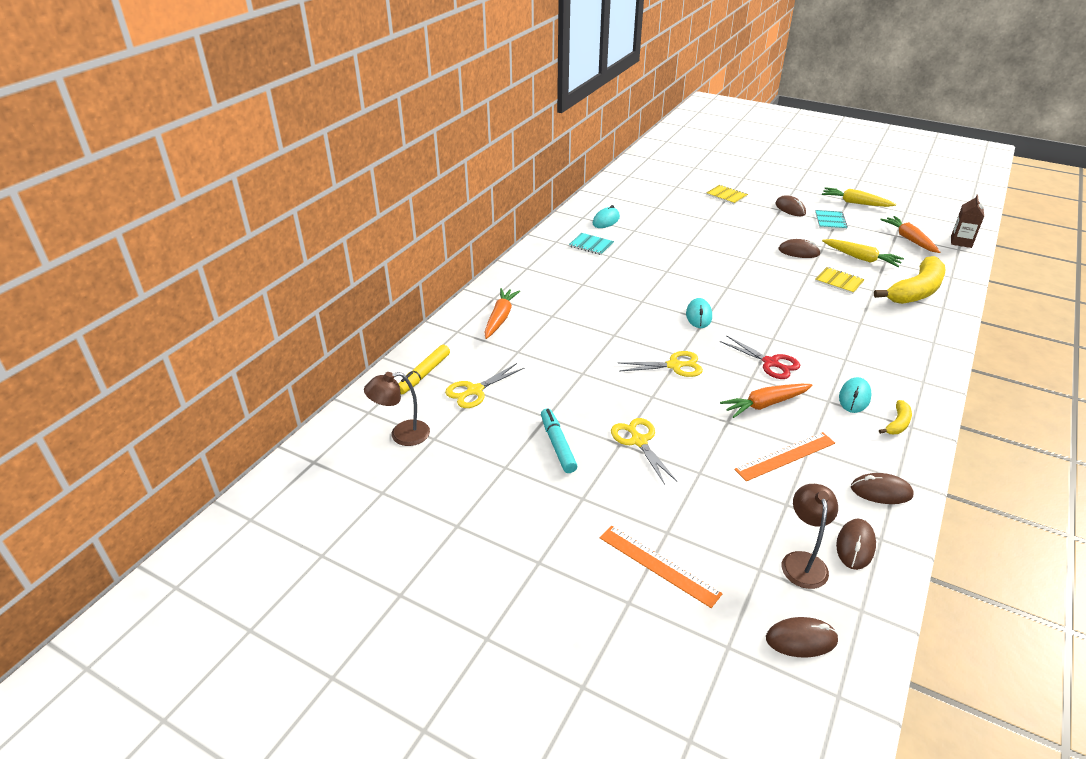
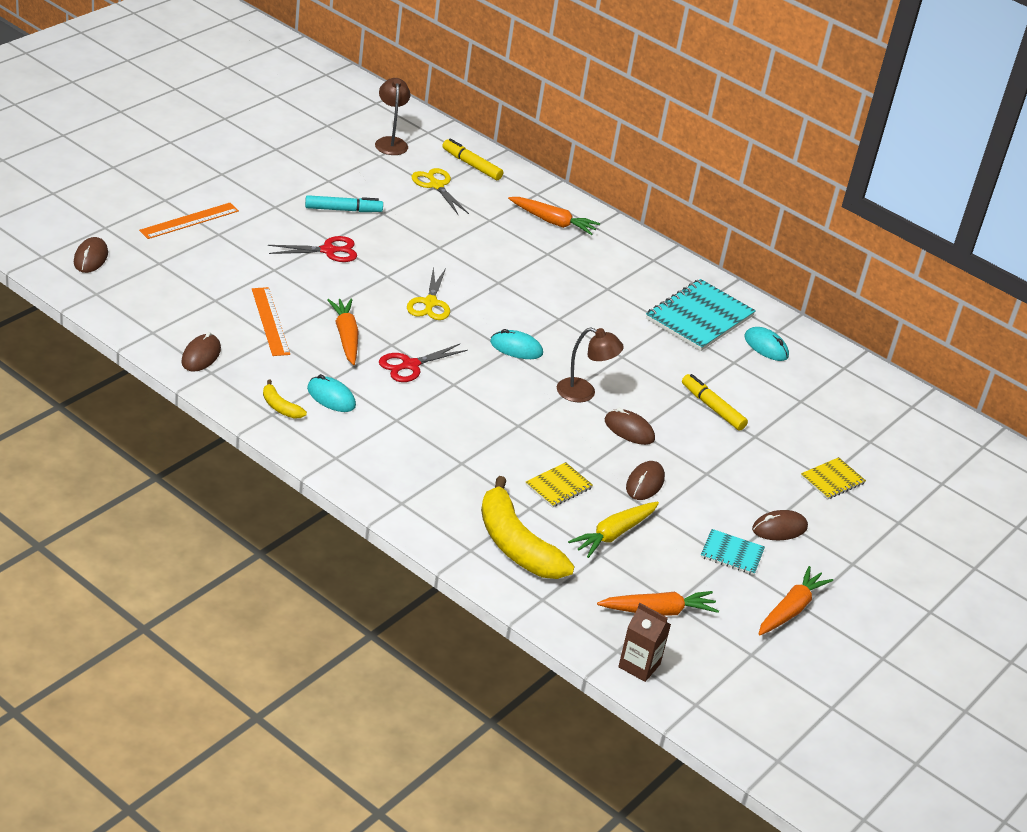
camera: 95 degrees right, 0 degrees up
(591, 245) = (699, 317): turquoise notebook -> turquoise notebook, size x1.92
(638, 441) = (328, 250): yellow scissors -> red scissors
(693, 234) = (712, 407): none -> yellow marker
(803, 561) = (154, 285): brown lamp -> brown lamp (584, 393)
(855, 203) = (791, 609): yellow carrot -> orange carrot
(855, 546) = (153, 316): brown mouse -> brown mouse (629, 430)

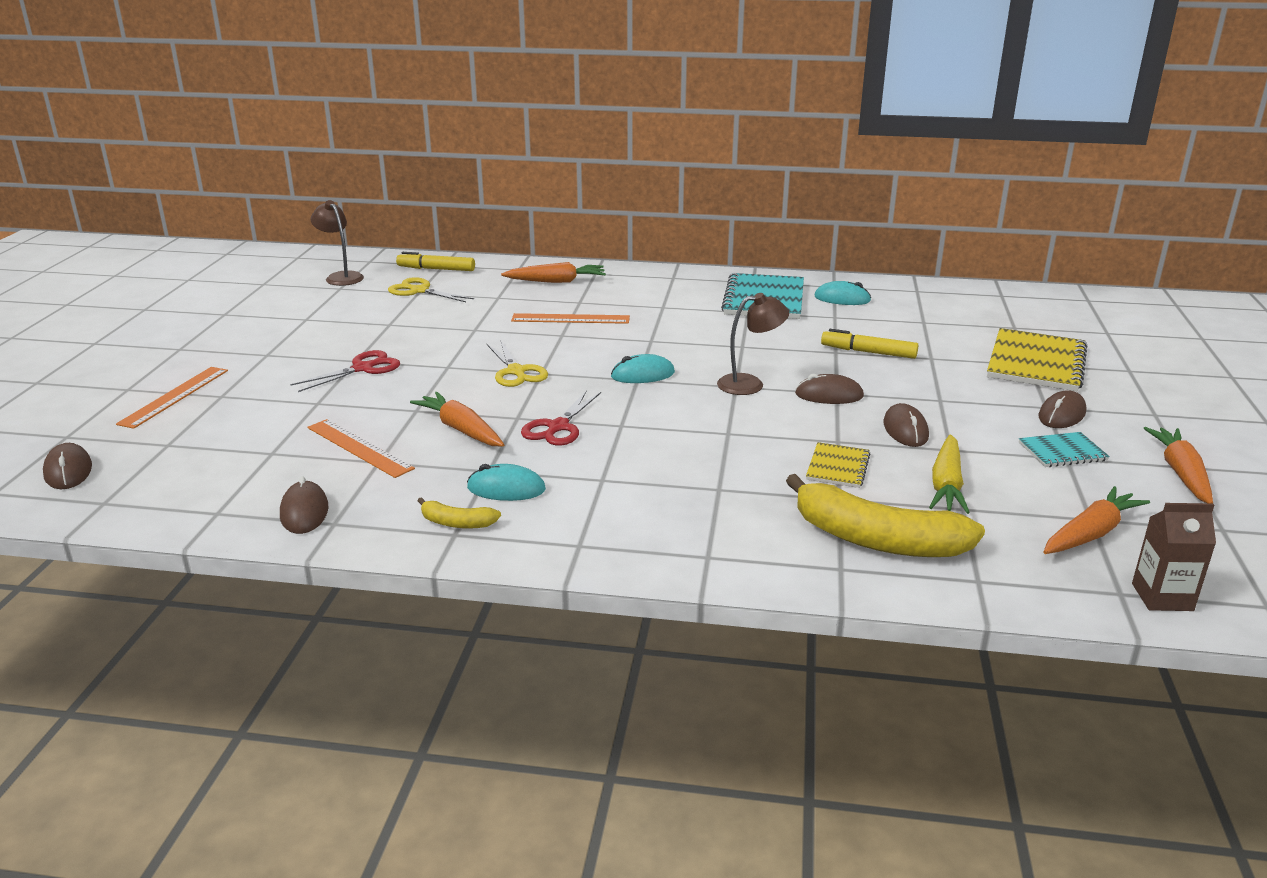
camera: 25 degrees left, 10 degrees down
(343, 210) = (345, 334): turquoise marker -> none
(522, 268) = (570, 319): none -> orange ruler
(832, 480) = (1036, 363): yellow notebook -> yellow notebook, size x1.92

